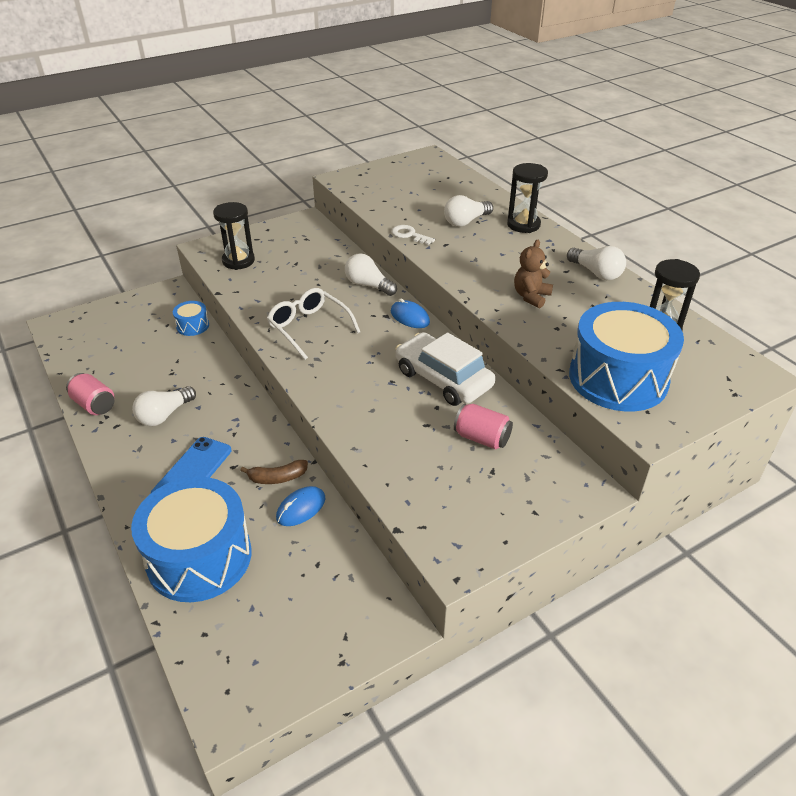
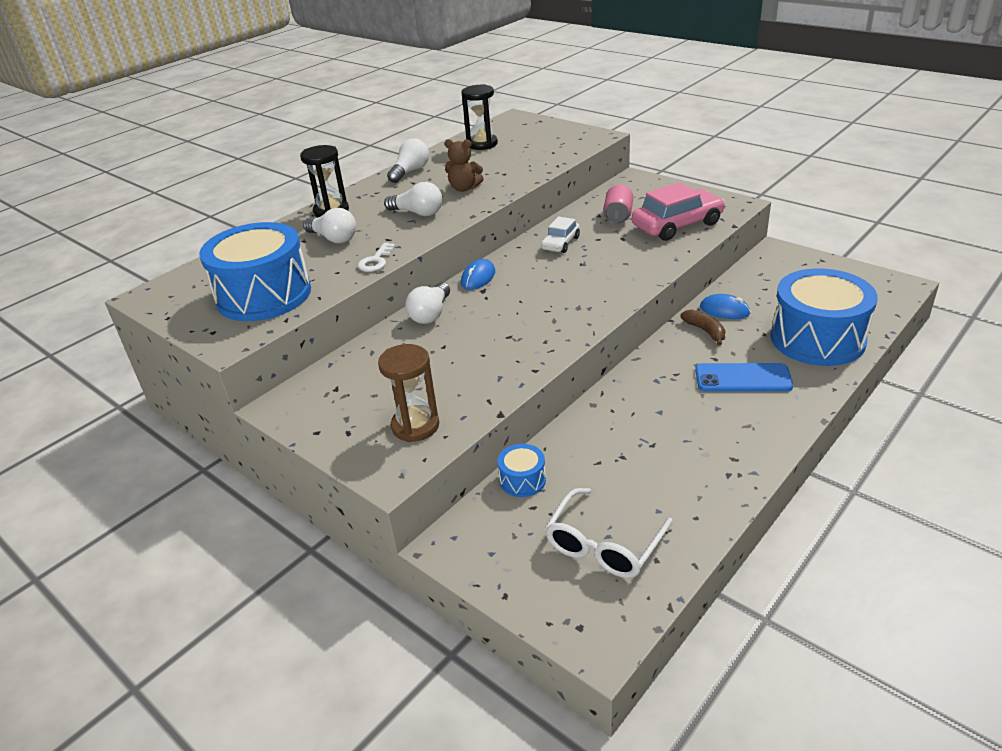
camera: 105 degrees left, 5 degrees down
(94, 405) = (720, 494): pink can -> none
(164, 415) = (690, 430): white light bulb -> white light bulb (418, 213)
(238, 261) = (415, 426): black hourglass -> brown hourglass
(309, 328) = (531, 326): white glasses -> white glasses (604, 545)
(430, 479) = (677, 225): none -> pink car
(443, 379) = (560, 243): white car -> white car, size x0.56
(618, 378) = (552, 149): blue drum -> blue drum (264, 295)

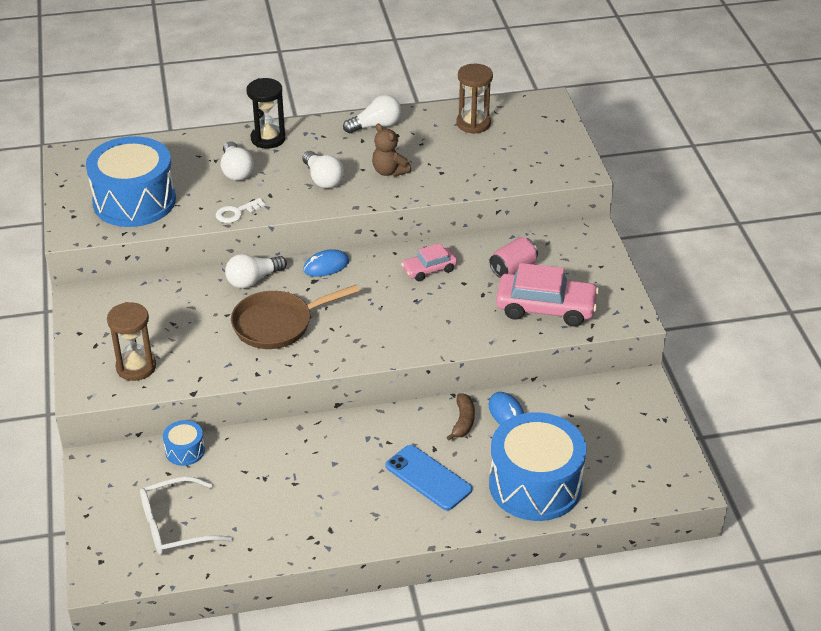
camera: 35 degrees right, 5 degrees up
(482, 144) = (473, 124): black hourglass -> brown hourglass
(498, 330) = (277, 324): none -> brown pan
(560, 243) = (429, 269): white car -> pink car

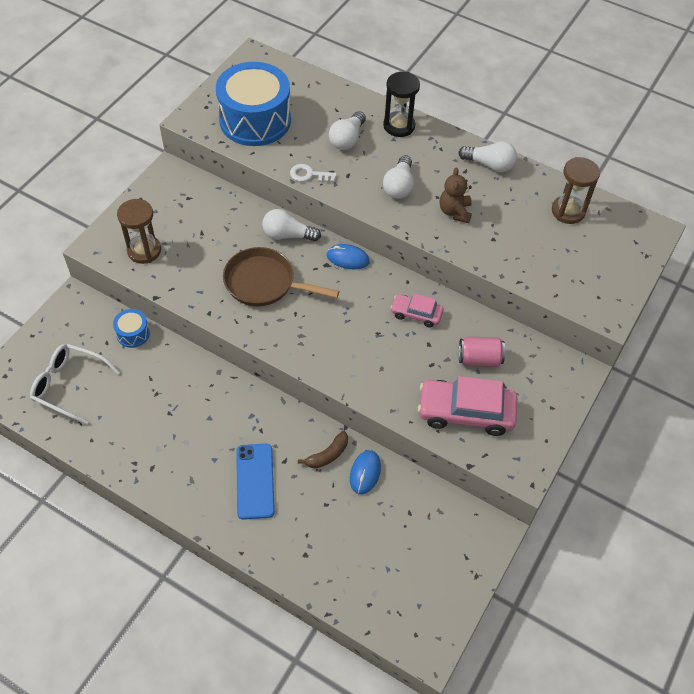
camera: 40 degrees right, 15 degrees up
(535, 485) = (319, 549): blue drum -> none
(546, 308) = (465, 412): pink car -> pink car turned 135 degrees clockwise

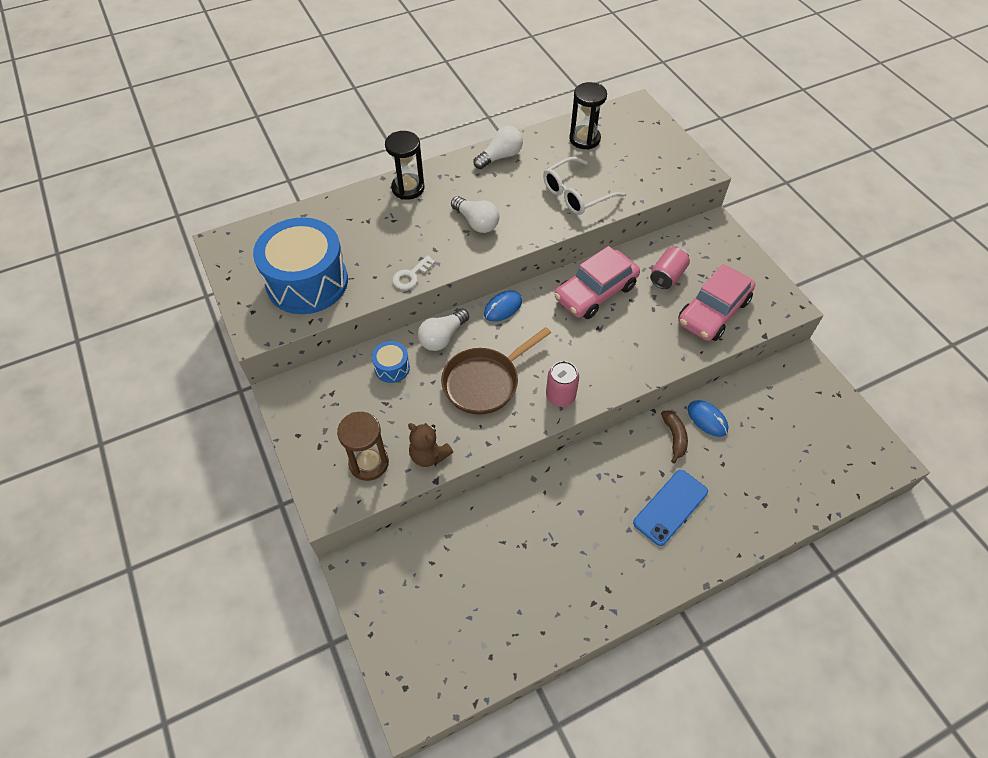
camera: 55 degrees left, 0 degrees up
(69, 385) = (462, 624): white glasses -> white glasses (576, 194)
(133, 333) = (438, 532): blue drum -> blue drum (392, 368)
(255, 481) = (670, 507): blue phone -> blue phone turned 75 degrees counterclockwise
(286, 339) = (560, 396): none -> pink can
(347, 139) = (392, 229): white light bulb -> none
(416, 314) = (595, 292): pink car -> pink car, size x1.79
(455, 212) = (533, 202): brown teddy bear -> brown teddy bear (429, 455)
(568, 211) = (584, 139): brown hourglass -> black hourglass

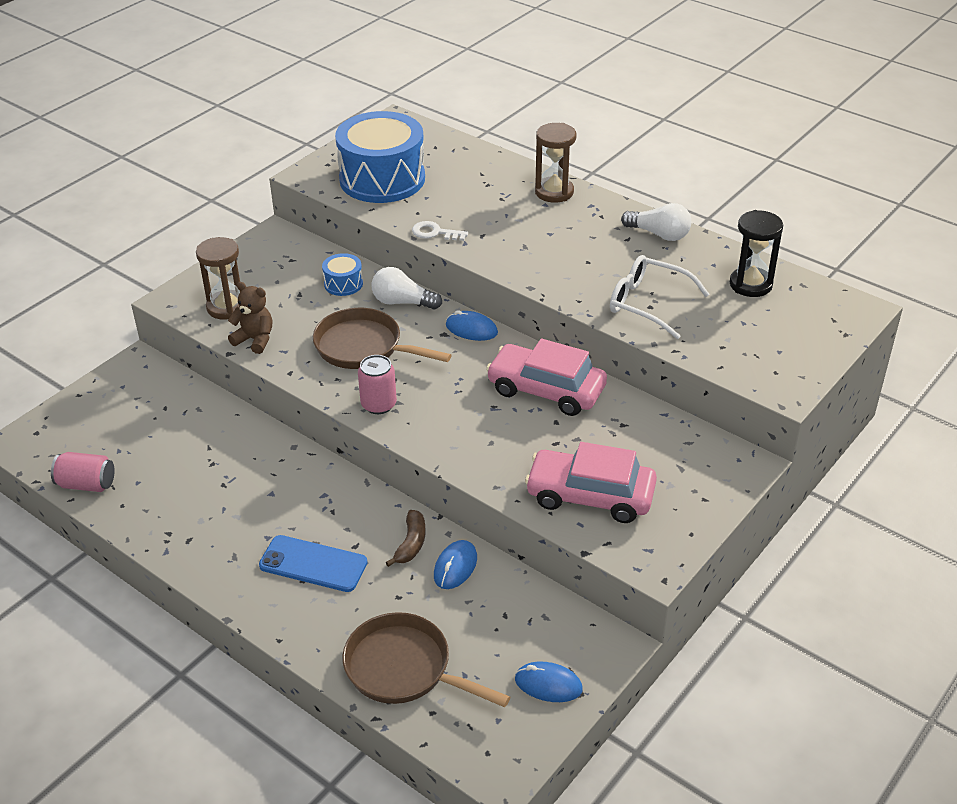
camera: 65 degrees right, 15 degrees down
(408, 188) = (554, 192): black hourglass -> brown hourglass
(429, 455) = (255, 340): brown teddy bear -> brown teddy bear turned 105 degrees clockwise
(476, 222) = (542, 249): white light bulb -> none
(667, 276) = (618, 441): pink can -> pink can (86, 484)
(674, 437) = (411, 544): brown banana -> brown banana turned 45 degrees counterclockwise
(790, 484) = (404, 668): none -> brown pan
(827, 408) = (548, 684): none -> blue mouse

